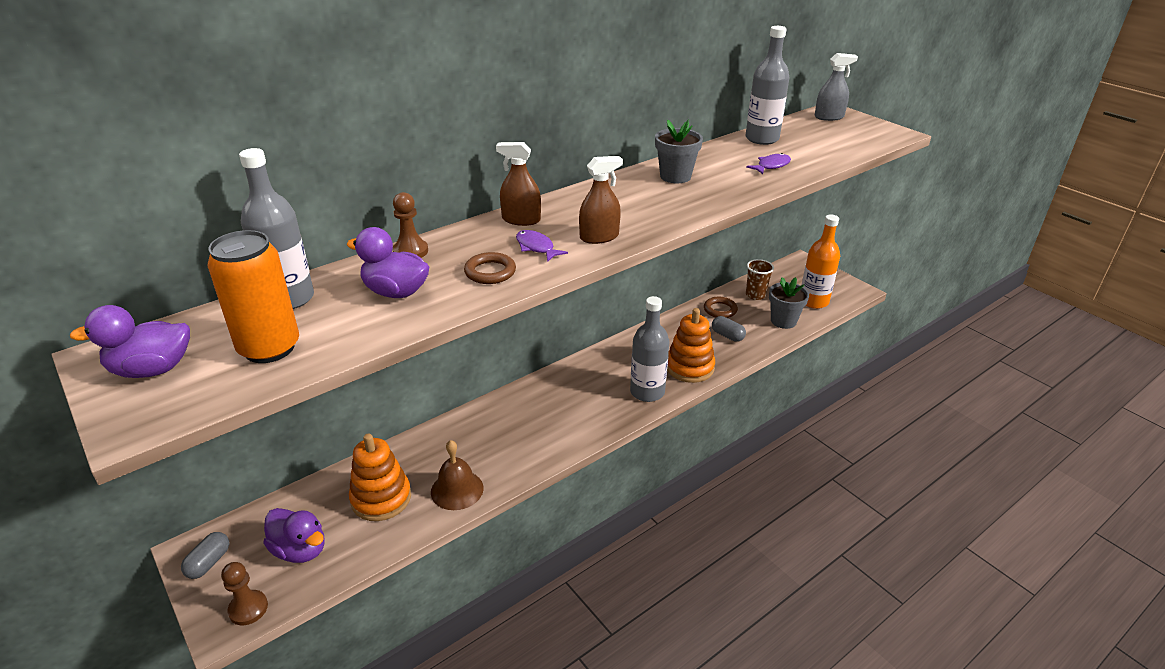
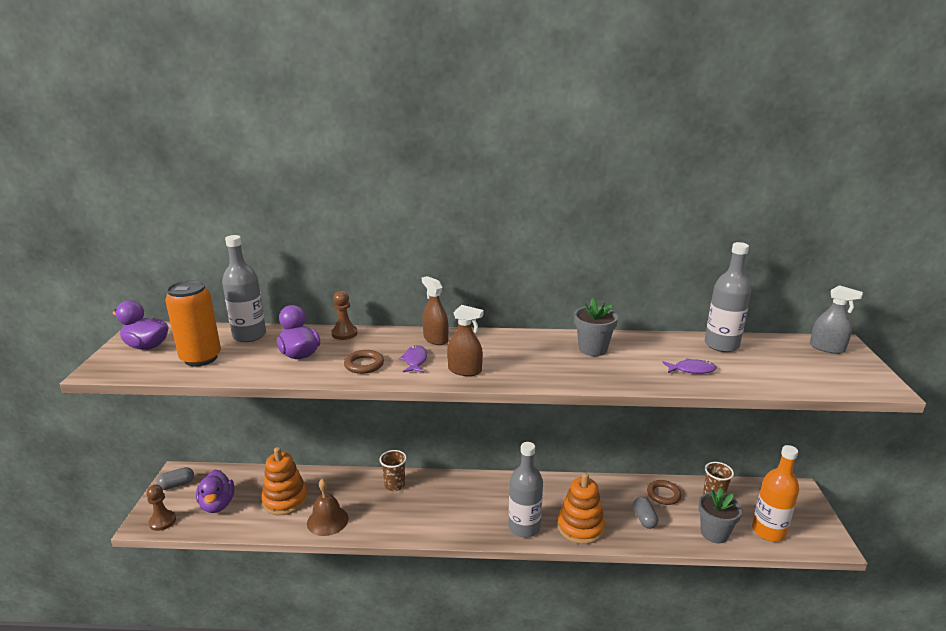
camera: 40 degrees right, 10 degrees down
(485, 420) = (394, 485): none -> brown cup

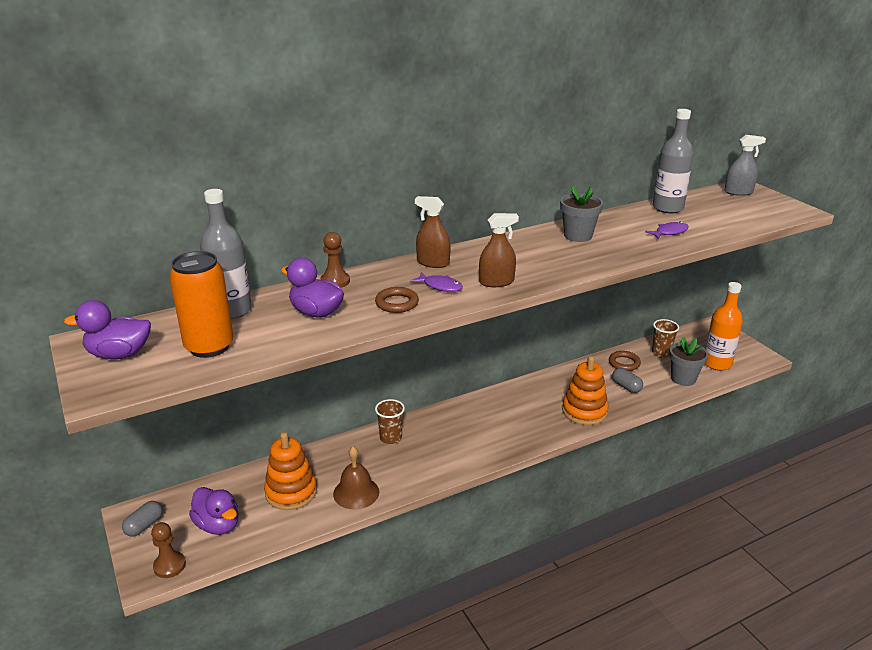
camera: 30 degrees left, 5 degrees up
(415, 360) = (440, 286): purple fish -> purple fish turned 150 degrees clockwise
(524, 527) = (540, 429): grey bottle -> none

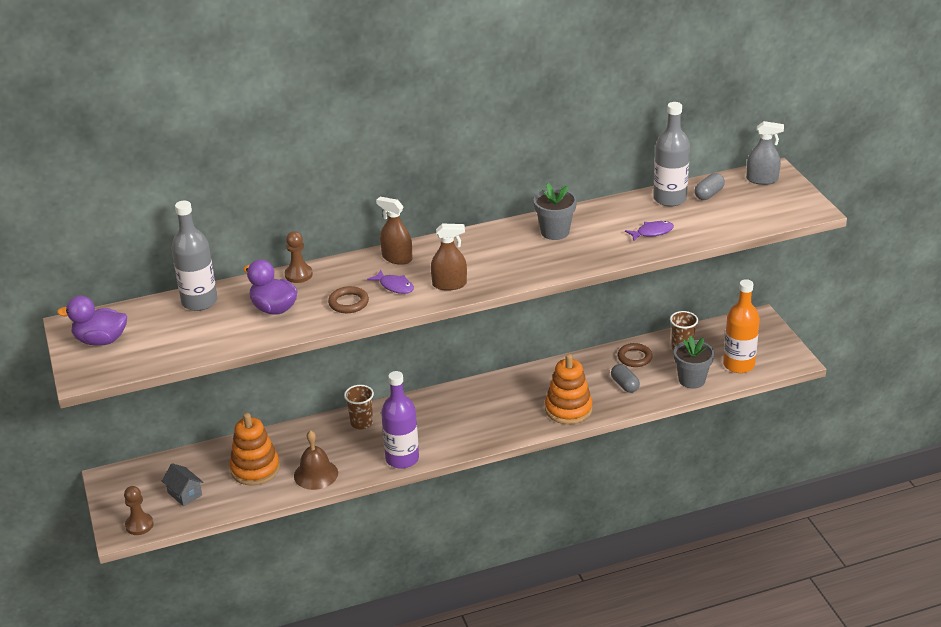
camera: 10 degrees right, 5 degrees up
(144, 526) = (119, 489): grey capsule -> grey capsule (709, 194)
(209, 347) = (176, 338): orange can -> none
(218, 525) = (185, 494): purple duck -> grey house
(441, 470) = (402, 459): none -> purple bottle

